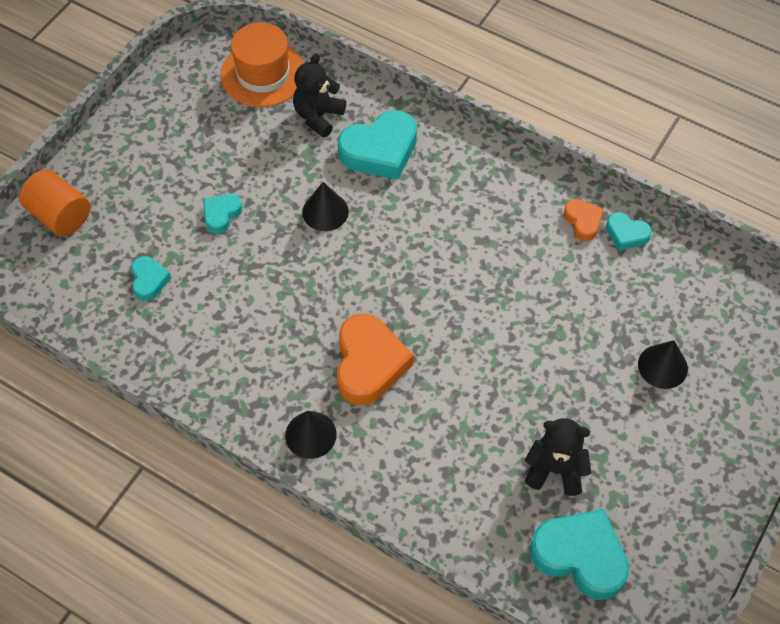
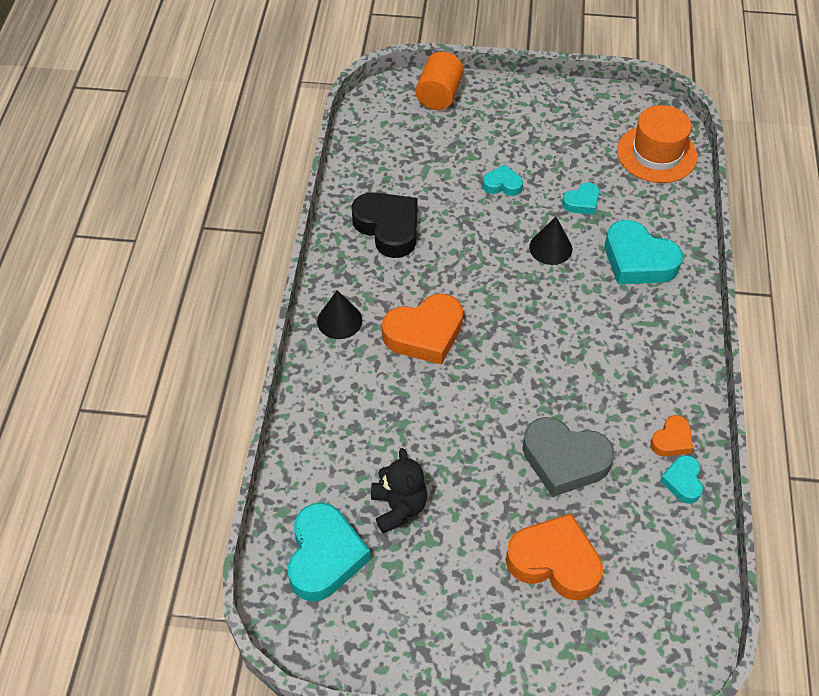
camera: 65 degrees right, 5 degrees down
(149, 280) = (416, 168): turquoise heart -> turquoise heart (582, 202)
(215, 340) = (388, 228): none -> black heart
(318, 116) = (641, 206): black teddy bear -> none
(566, 311) = (564, 460): none -> grey heart
(662, 366) = (554, 562): black cone -> orange heart

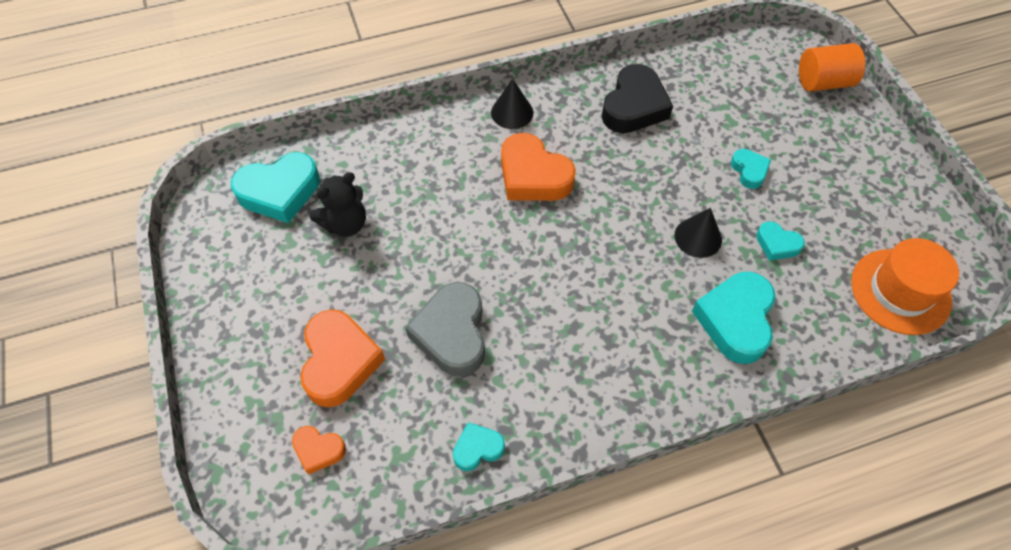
camera: 65 degrees right, 5 degrees up
(672, 440) = (522, 423): orange heart -> orange heart (318, 450)

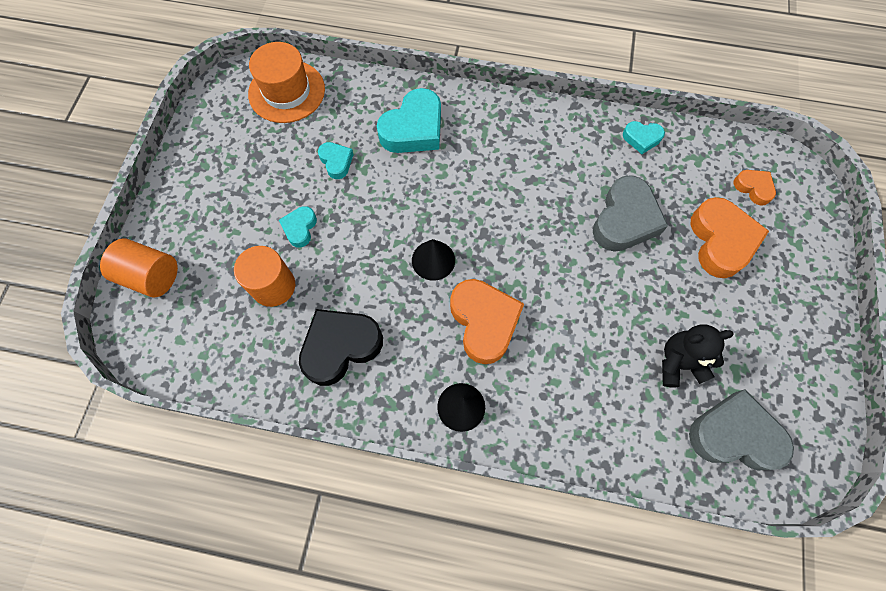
camera: 150 degrees left, 10 degrees up
(279, 192) = (734, 435): turquoise heart -> grey heart
(339, 361) = (721, 241): orange heart -> orange heart turned 150 degrees clockwise
(698, 237) = (389, 196): black cone -> black cone (433, 260)
(725, 120) = (273, 286): none -> orange cylinder

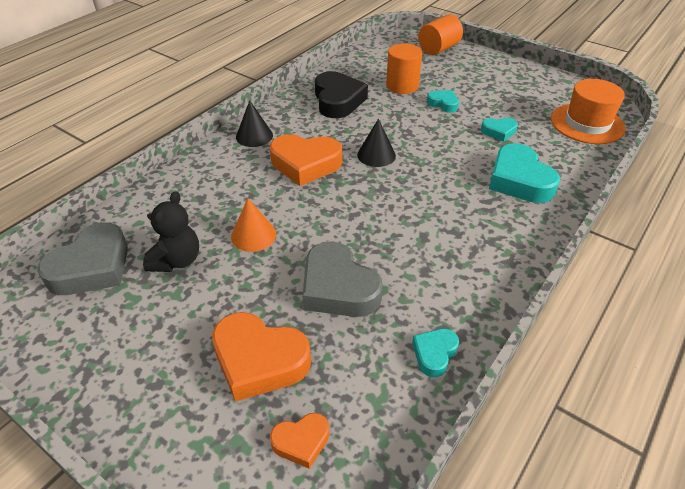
camera: 115 degrees right, 25 degrees down
(610, 315) = (253, 235): none -> orange cone

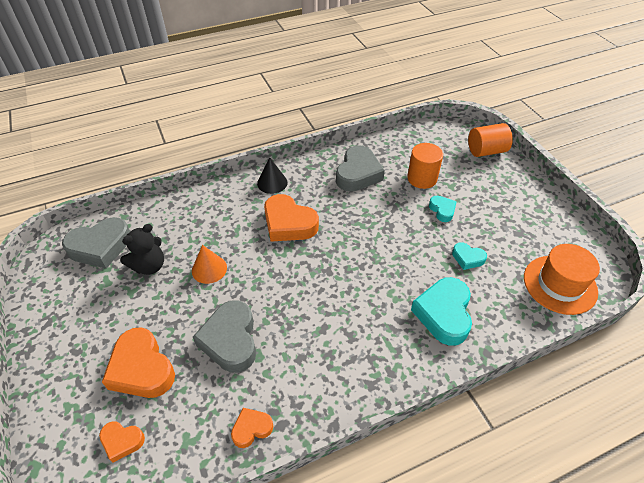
camera: 30 degrees right, 5 degrees up
(338, 100) = (358, 174): black heart -> grey heart
(376, 155) = (347, 238): black cone -> none
(434, 354) = (251, 429): turquoise heart -> orange heart

